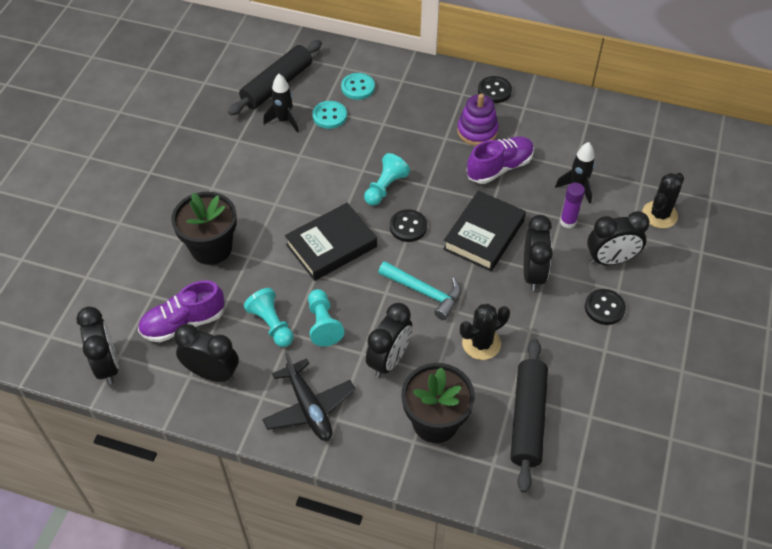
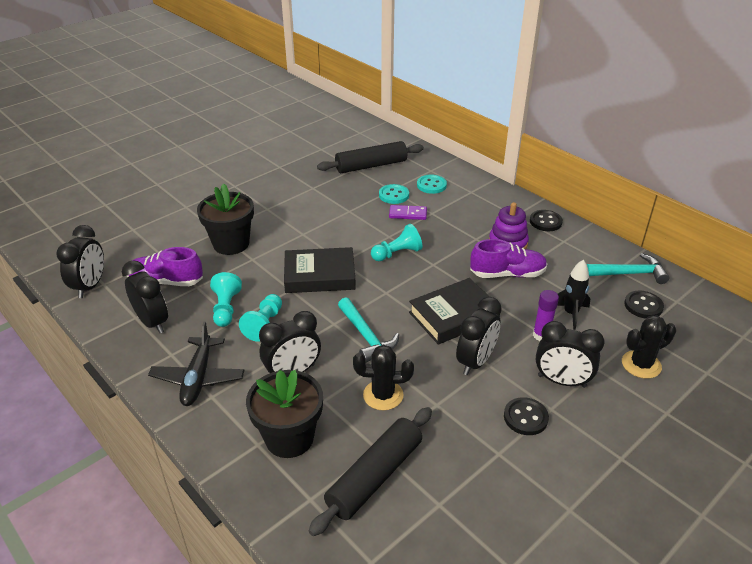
camera: 30 degrees right, 15 degrees down
(284, 120) = (357, 187): black rocket -> none
(361, 135) = (408, 214): none -> purple domino
(408, 227) = (393, 286): black button -> black button (643, 306)
(599, 122) = (629, 273): none -> turquoise hammer

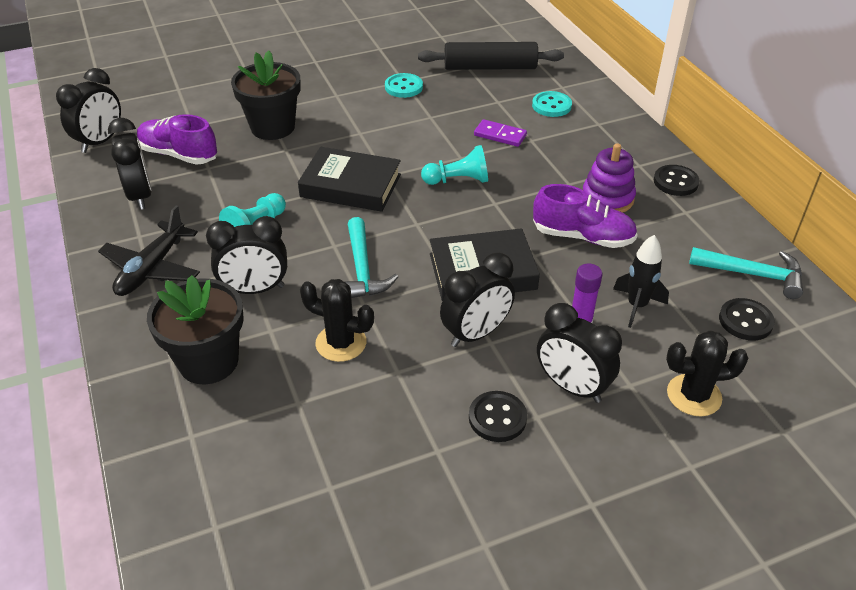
camera: 20 degrees right, 5 degrees up
(226, 308) = (225, 199): turquoise pawn -> none
(375, 476) = (276, 433): black rolling pin -> none
(394, 195) = (496, 109): turquoise button -> turquoise button (403, 87)

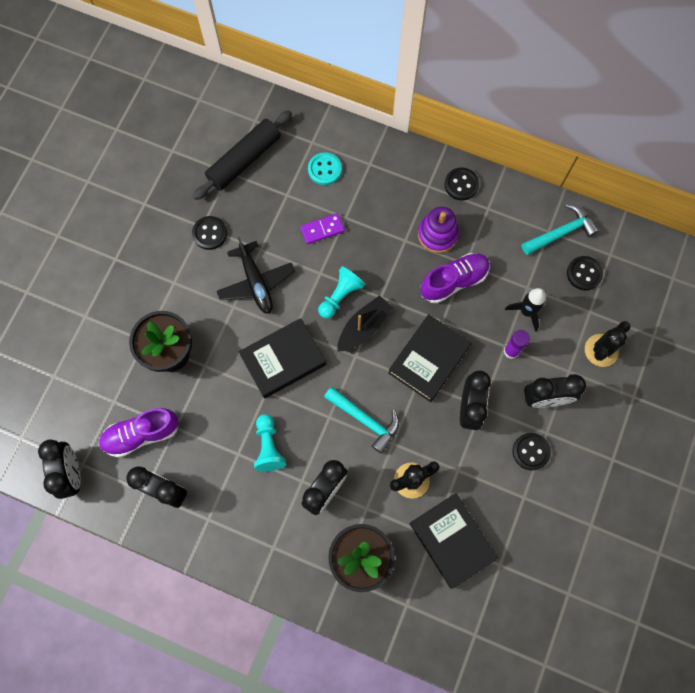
camera: 45 degrees left, 30 degrees up
(152, 268) = (249, 533): black plane -> black plane (256, 282)
(311, 422) = (452, 540): none -> black book
(403, 87) = (210, 233): turquoise button -> black button
(451, 211) = (364, 327): none -> black boat

